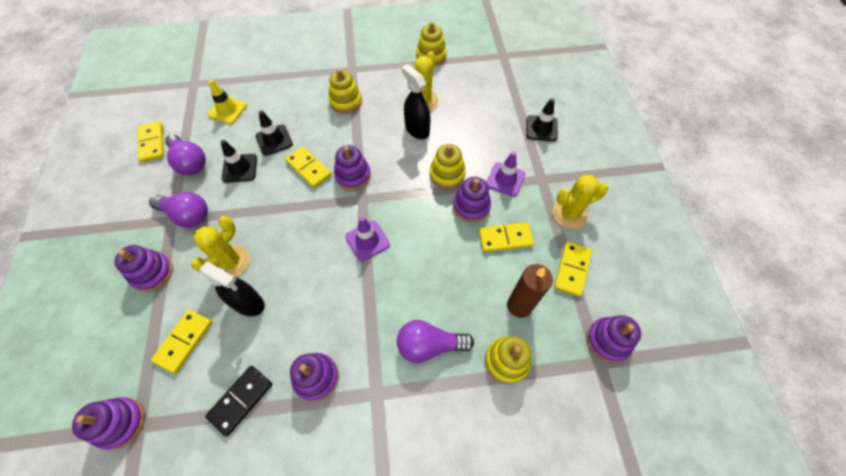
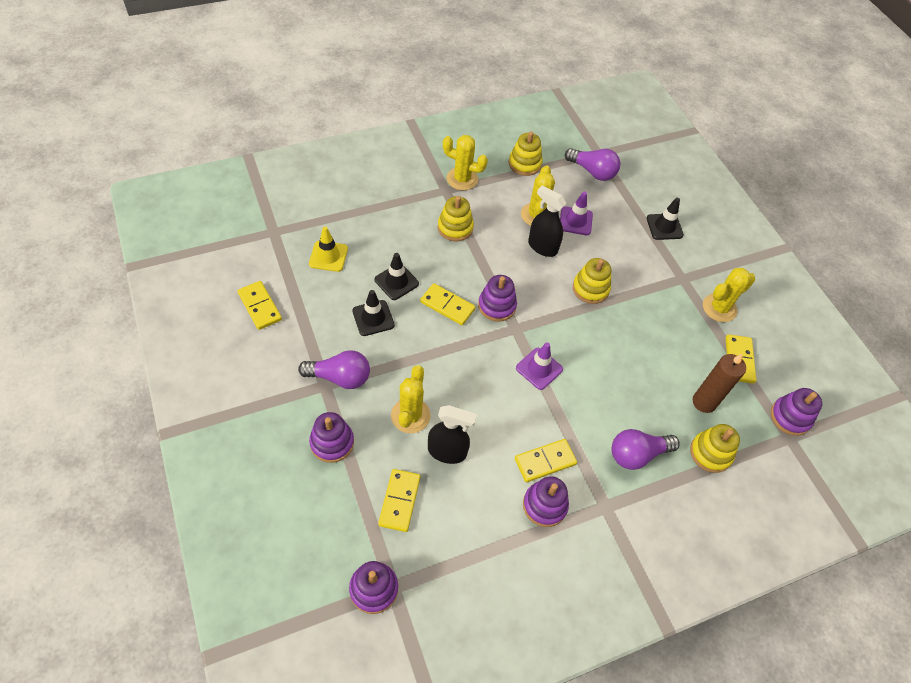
camera: 20 degrees left, 5 degrees down
(190, 162) = (314, 321): purple light bulb -> purple light bulb (592, 171)
(241, 400) = (482, 541): black domino -> none
(370, 62) = (462, 179): none -> yellow cactus
(471, 206) = (626, 317): purple stacking toy -> none
(505, 179) = (648, 284): purple traffic cone -> purple traffic cone (575, 221)
(505, 238) = (669, 342): yellow domino -> yellow domino (545, 461)

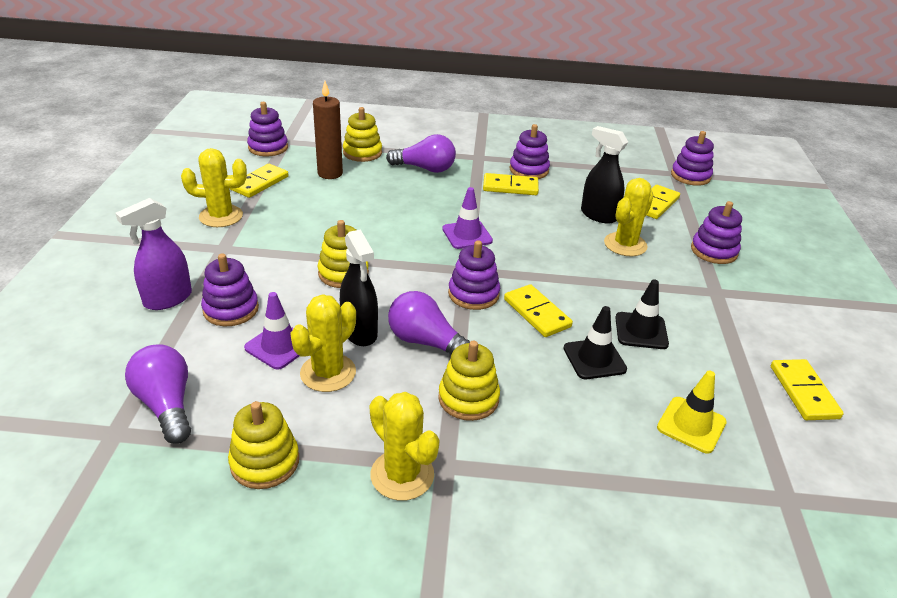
camera: 150 degrees left, 20 degrees down
(340, 377) = (697, 292): purple light bulb -> purple light bulb (426, 342)
(624, 234) = (231, 309): none -> purple stacking toy
(664, 227) = (167, 299): black traffic cone -> purple spray bottle

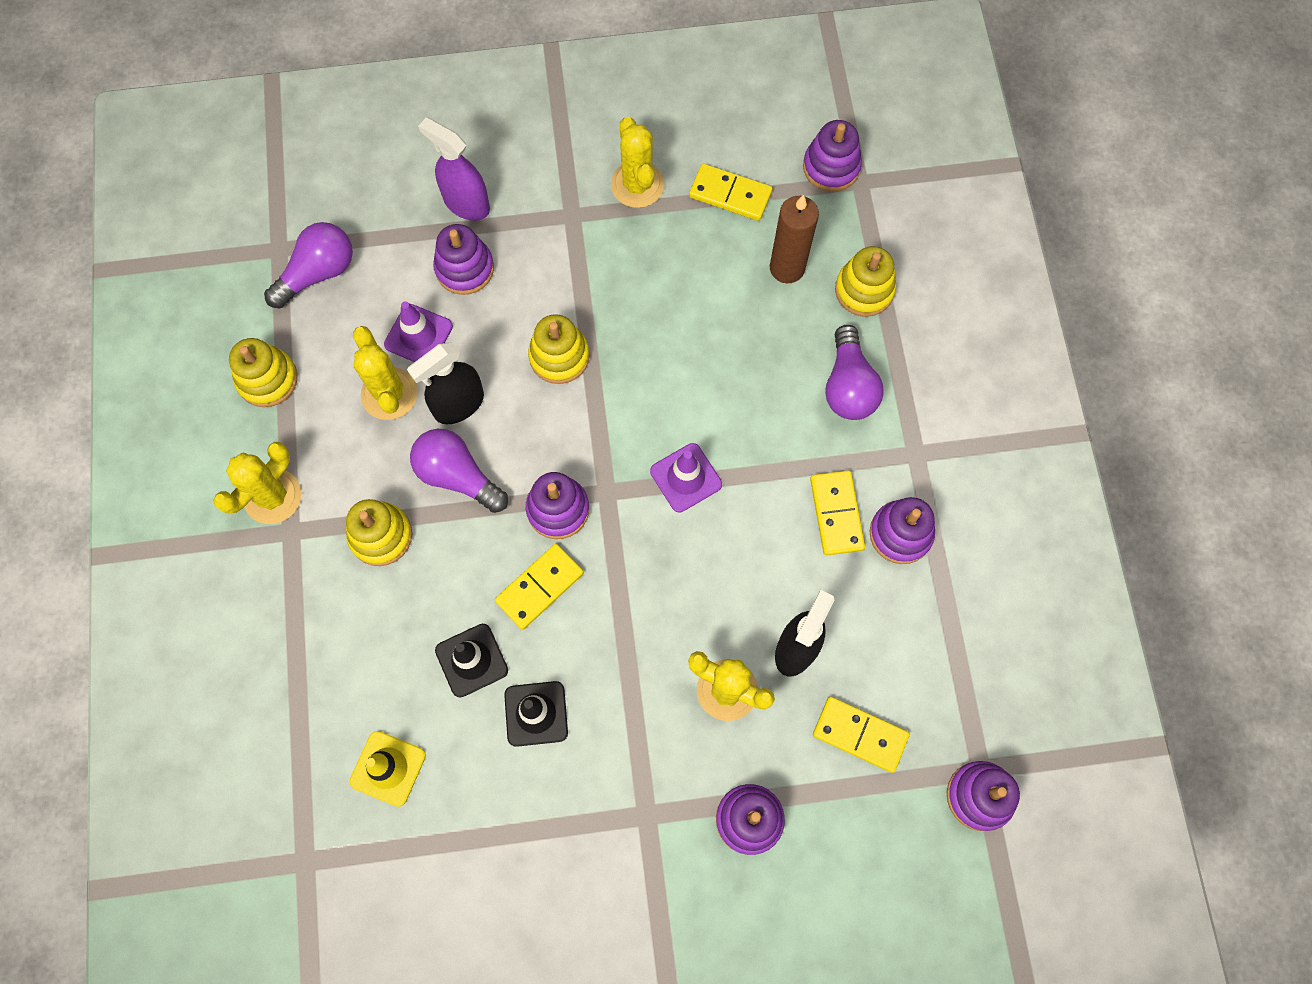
camera: 80 degrees right, 35 degrees up
(328, 373) = (389, 394): yellow cactus -> yellow cactus turned 45 degrees clockwise
(426, 342) = (458, 476): purple light bulb -> purple light bulb turned 75 degrees counterclockwise
(803, 392) = (467, 905): yellow domino -> none

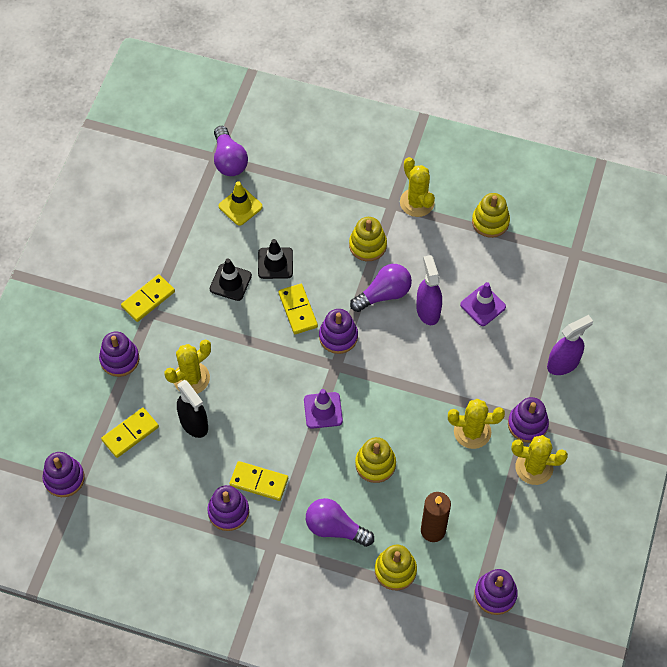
camera: 115 degrees right, 10 degrees down
(318, 273) = (549, 268): purple light bulb -> purple light bulb (229, 160)
(389, 394) = (452, 278): yellow cactus -> yellow cactus (472, 432)
(458, 404) = (428, 310): black spray bottle -> purple spray bottle
(464, 268) = (517, 346): purple stacking toy -> purple stacking toy (527, 424)
(559, 356) = (433, 374): yellow stacking toy -> yellow stacking toy (375, 464)
(730, 194) = (502, 520): yellow domino -> yellow domino (148, 299)

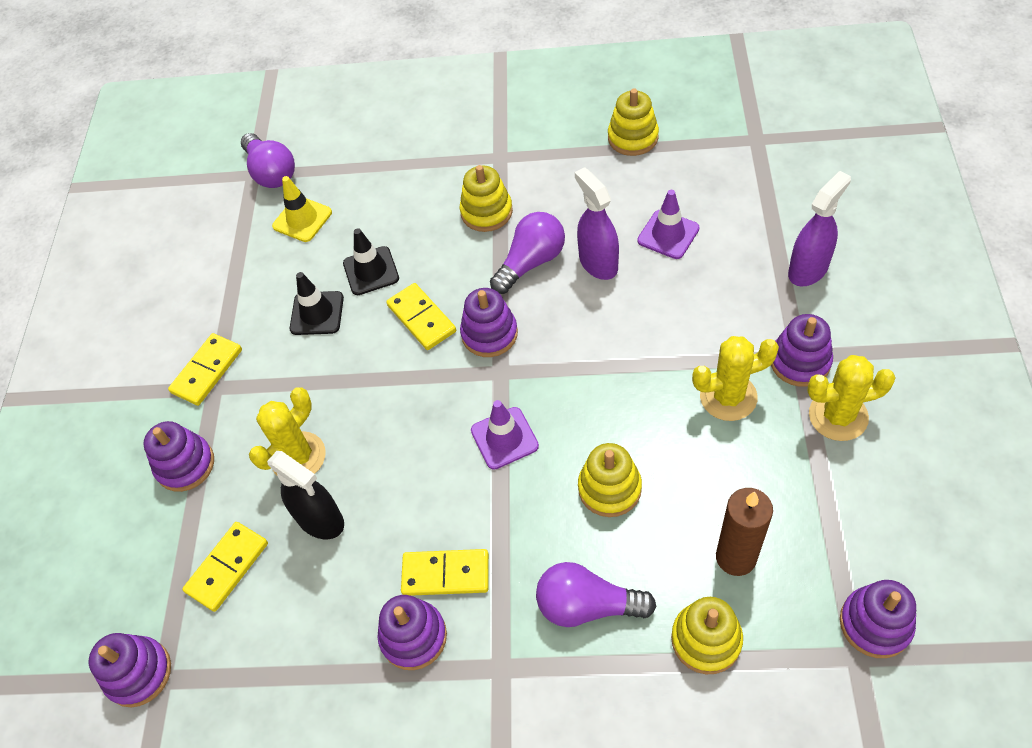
camera: 10 degrees left, 5 degrees down
(417, 202) = (530, 145): yellow cactus -> none

